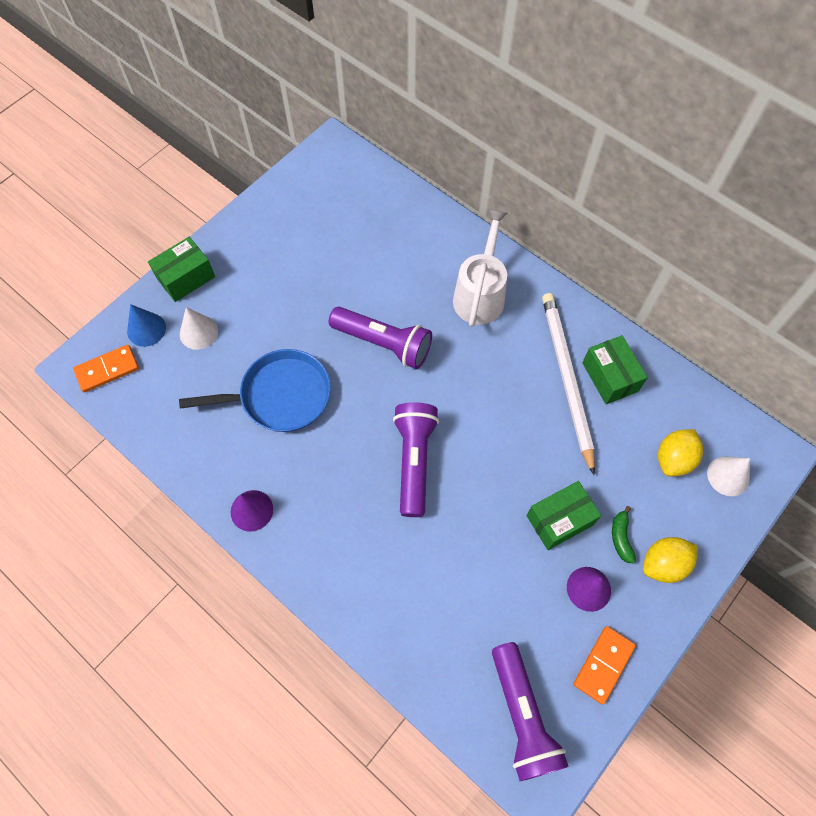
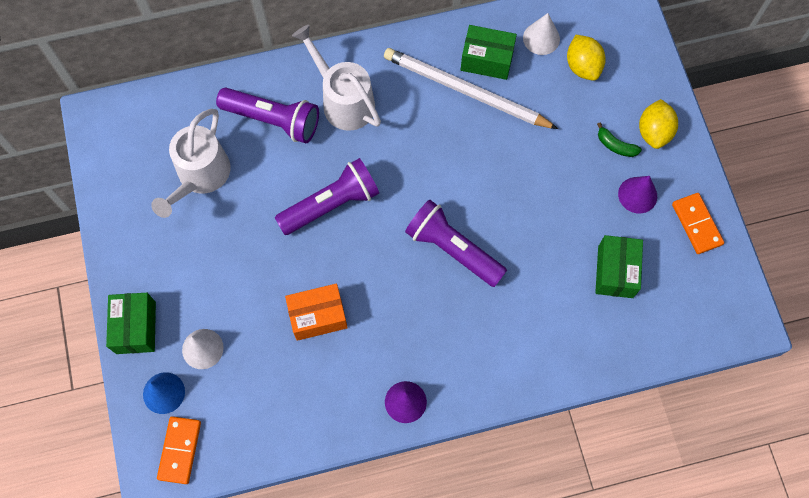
camera: 55 degrees left, 5 degrees up
(281, 395) = (318, 316): blue pan -> orange box
(337, 240) = (200, 177): none -> white watering can
(522, 716) = (696, 303): purple flashlight -> purple flashlight (273, 120)
(559, 520) = (574, 177): green box -> green box (615, 272)
(728, 476) = (620, 41): white cone -> white cone (541, 38)

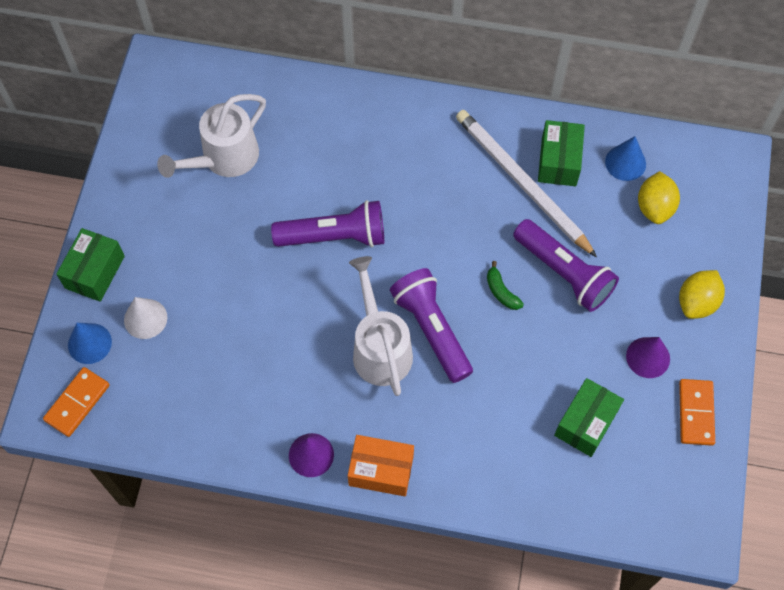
camera: 25 degrees right, 5 degrees down
(273, 120) = (319, 134): purple flashlight -> purple flashlight (564, 272)
(318, 316) = (268, 336): orange box -> orange box (381, 470)
(343, 100) = (396, 143): white watering can -> white watering can (380, 348)
(487, 60) = (558, 161): green box -> green box turned 60 degrees clockwise
(541, 38) = (625, 162): white cone -> blue cone
(615, 145) = (649, 299): green banana -> green banana (501, 291)

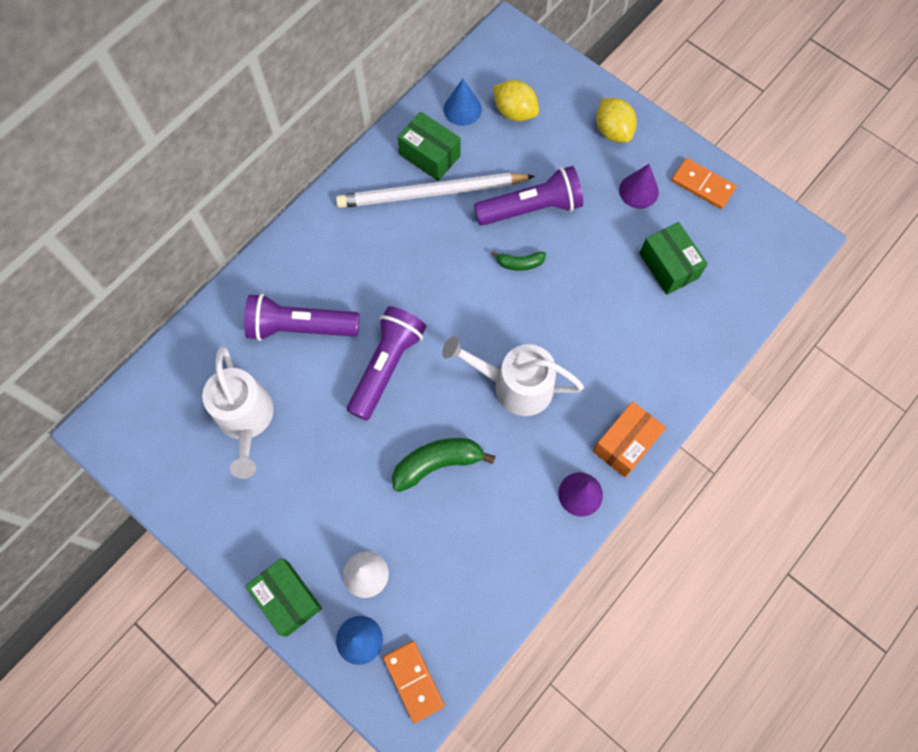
camera: 60 degrees left, 5 degrees up
(271, 323) = (437, 464): none -> green banana
(431, 329) = (522, 335): purple flashlight -> purple flashlight (300, 327)

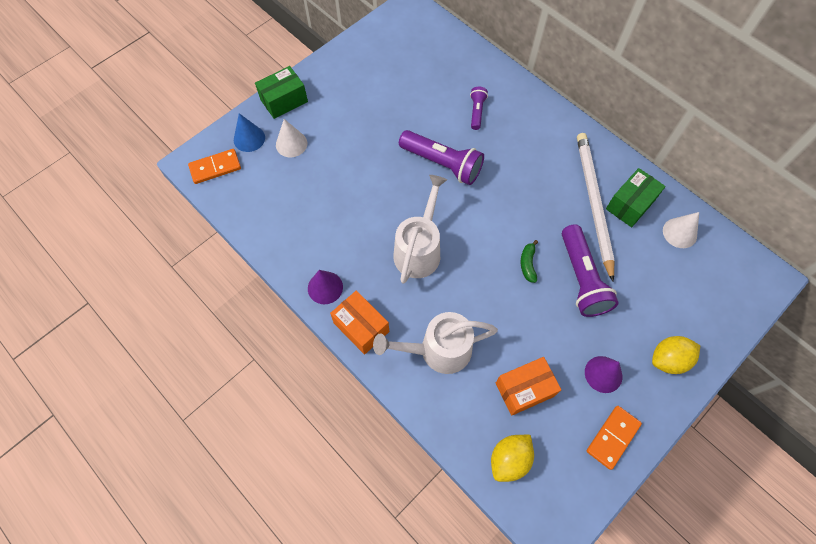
camera: 95 degrees right, 5 degrees down
(246, 420) = (409, 80): white watering can -> white watering can (438, 350)
(300, 327) = (476, 112): purple flashlight -> purple flashlight, size x0.52
(437, 464) = (363, 192): green banana -> none
(462, 109) = (679, 233): blue cone -> white cone
(514, 112) = (681, 275): yellow lemon -> yellow lemon (509, 459)
(668, 266) = (524, 389): green box -> orange box

